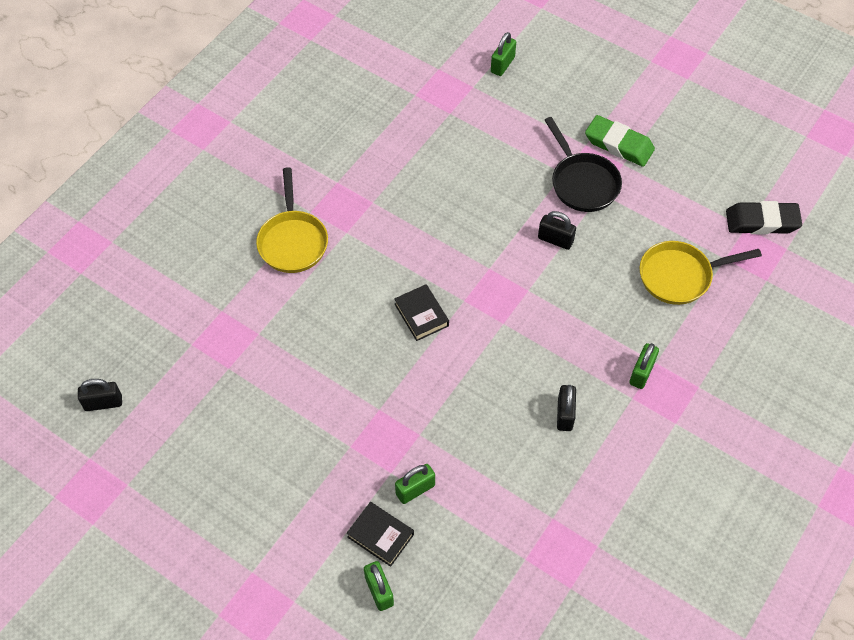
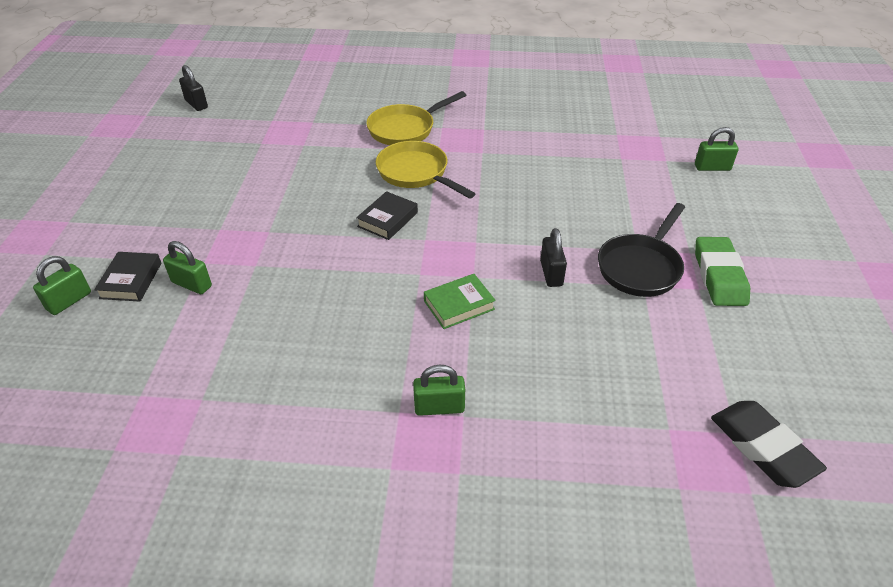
camera: 60 degrees right, 15 degrees down
(553, 314) = (459, 305): none -> green book
(564, 414) = (340, 360): black padlock -> none
(680, 276) = (601, 393): yellow pan -> yellow pan (416, 173)

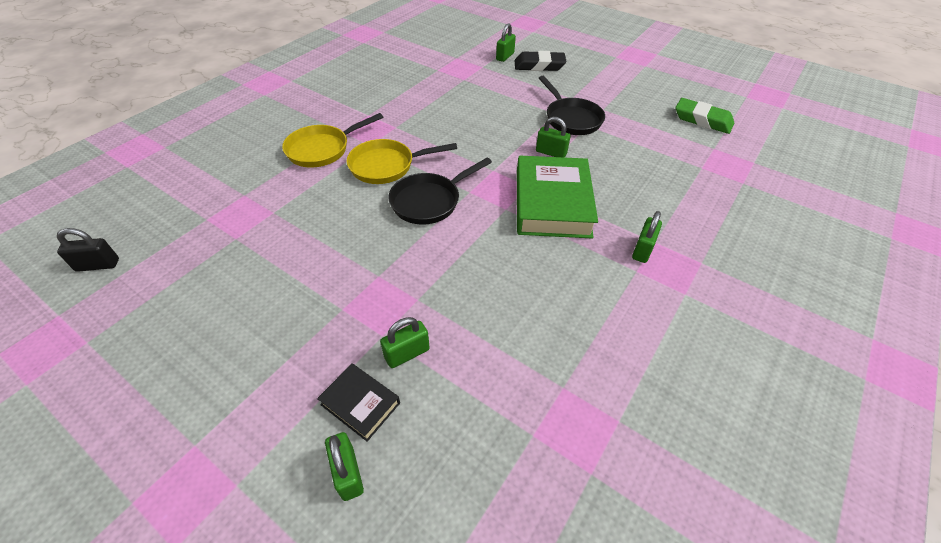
camera: 60 degrees left, 5 degrees up
(388, 219) = (429, 201): black book -> black pan
(405, 129) = (322, 149): yellow pan -> yellow pan turned 60 degrees clockwise
(459, 305) = (552, 203): green book -> green book, size x2.08
(551, 273) = (551, 153): black padlock -> green padlock
(719, 276) = (598, 98): green eraser -> green eraser (702, 120)
(762, 447) = (727, 145): black eraser -> black eraser (539, 66)

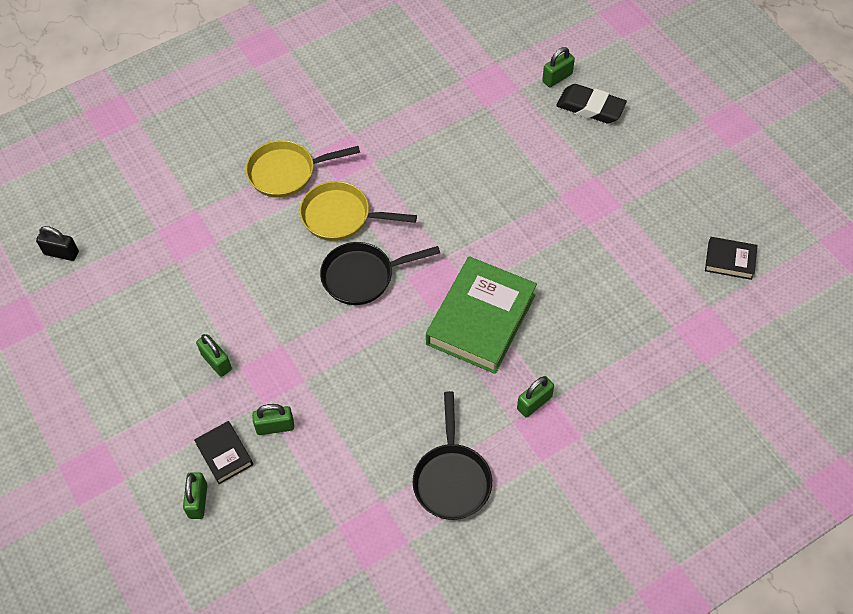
camera: 25 degrees right, 10 degrees up
(551, 153) = (520, 253): green padlock -> green padlock (216, 362)
(571, 119) = (573, 210): black pan -> black pan (452, 479)
(702, 120) = (729, 260): green eraser -> black book

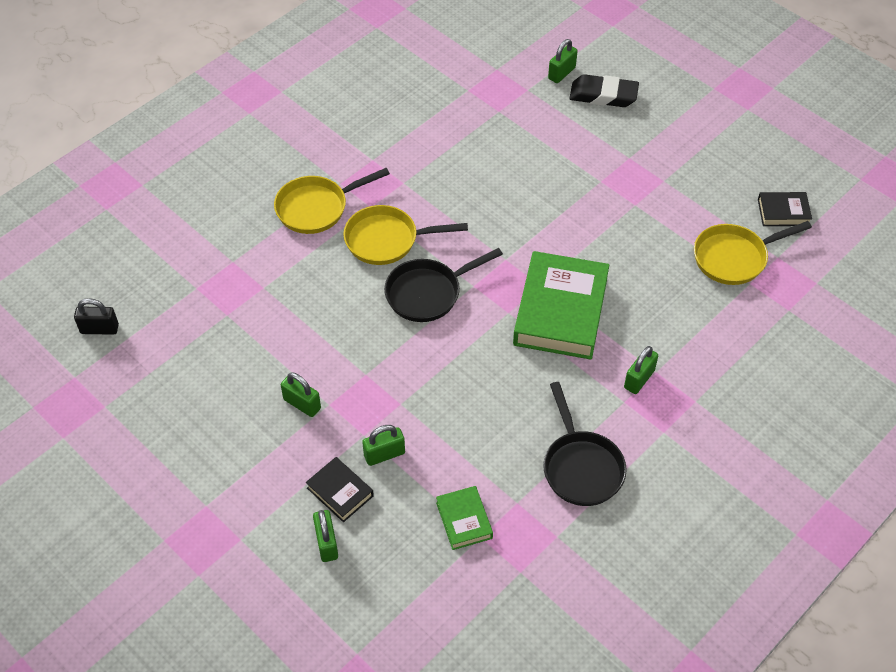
camera: 15 degrees left, 5 degrees down
(328, 507) = (464, 520): none -> green book
(666, 298) = (734, 258): none -> yellow pan

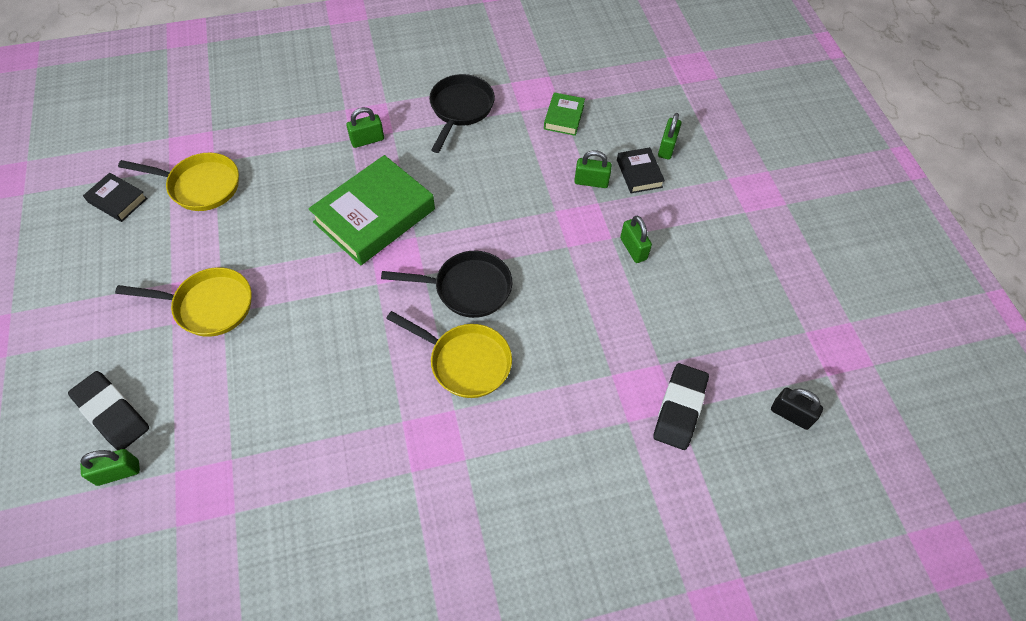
camera: 150 degrees left, 5 degrees up
(195, 289) = (679, 409): none -> black eraser
(316, 208) = (509, 440): yellow pan -> yellow pan (209, 306)

